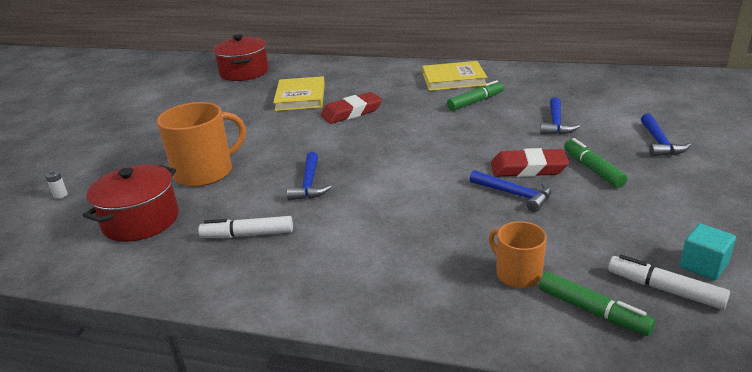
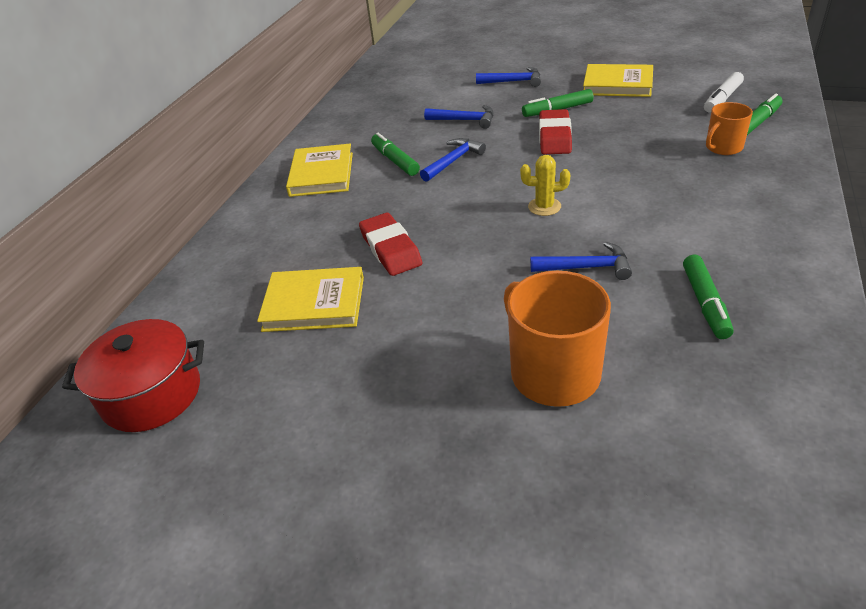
camera: 85 degrees left, 10 degrees up
(60, 195) = (634, 570): white battery -> none
(141, 220) = (695, 417): red pot -> none
(247, 235) = (705, 303): white marker -> green marker
(398, 166) = (544, 207): none -> yellow cactus
(514, 194) = (602, 145): blue hammer -> blue hammer (453, 161)
(680, 208) = (617, 84): none -> yellow book
(703, 265) = (690, 85): turquoise cube -> none

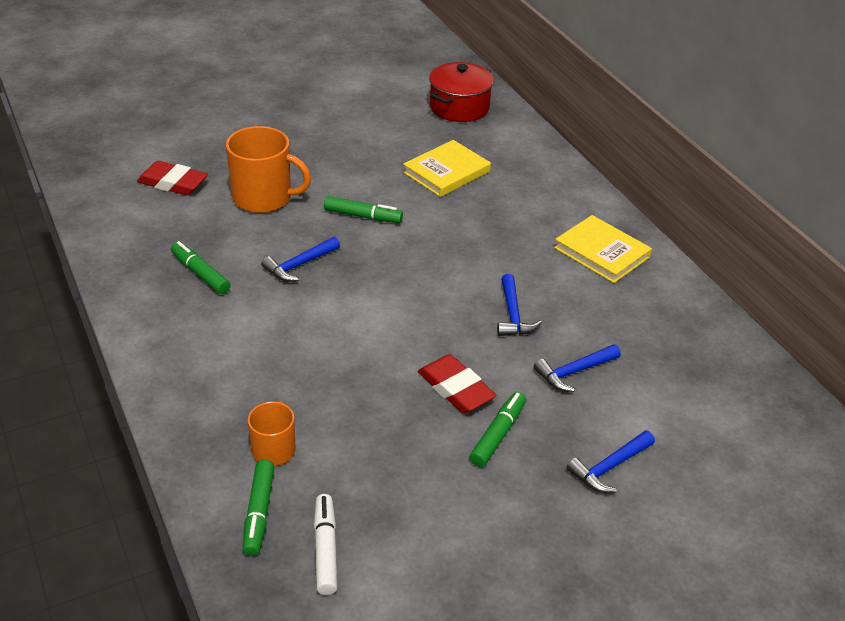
camera: 130 degrees right, 0 degrees up
(390, 249) = (450, 221): red eraser -> red eraser (173, 183)
(395, 161) = (564, 292): green marker -> green marker (363, 216)
(544, 207) = (379, 301): yellow cactus -> none
(617, 84) = (477, 522): yellow book -> none

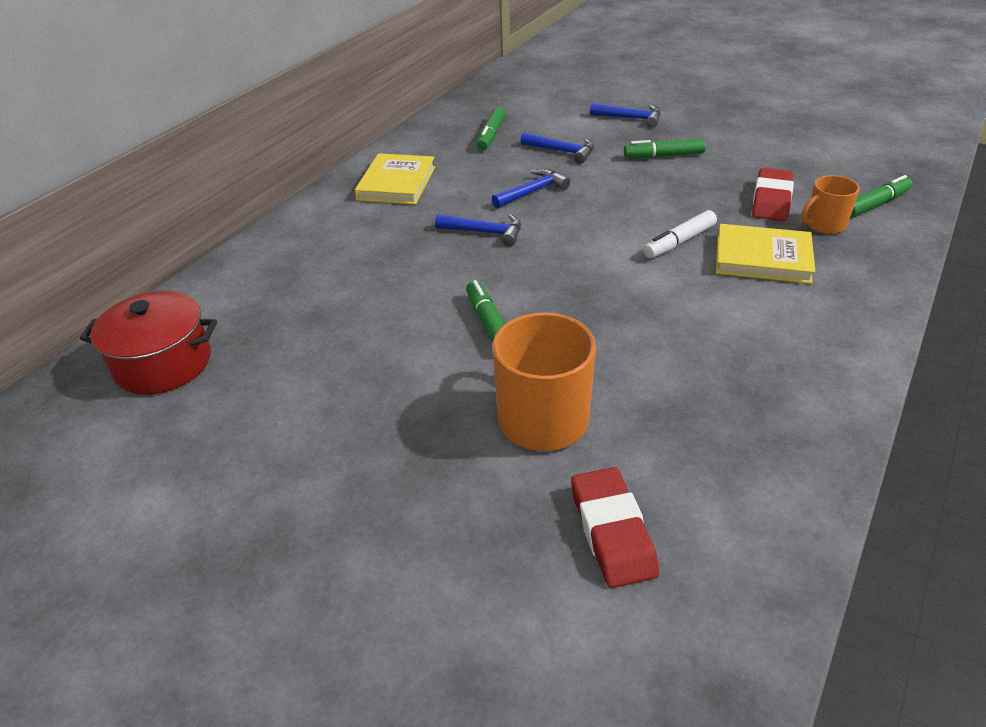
camera: 120 degrees left, 0 degrees up
(200, 273) = (727, 380): green marker -> green marker (491, 135)
(299, 265) = (620, 322): blue hammer -> blue hammer (485, 232)
(325, 549) = (849, 172): white marker -> white marker (679, 242)
(446, 172) = (340, 308): yellow book -> yellow book (762, 258)
(455, 388) = (648, 184): red eraser -> red eraser (771, 200)

